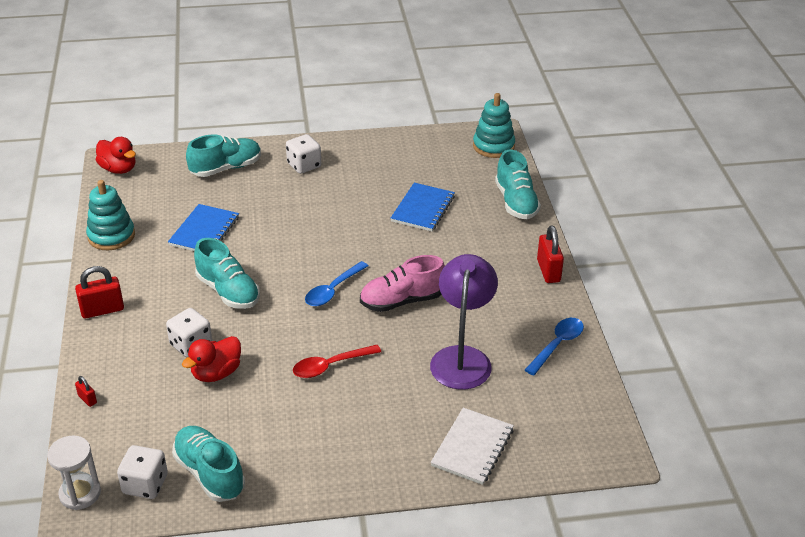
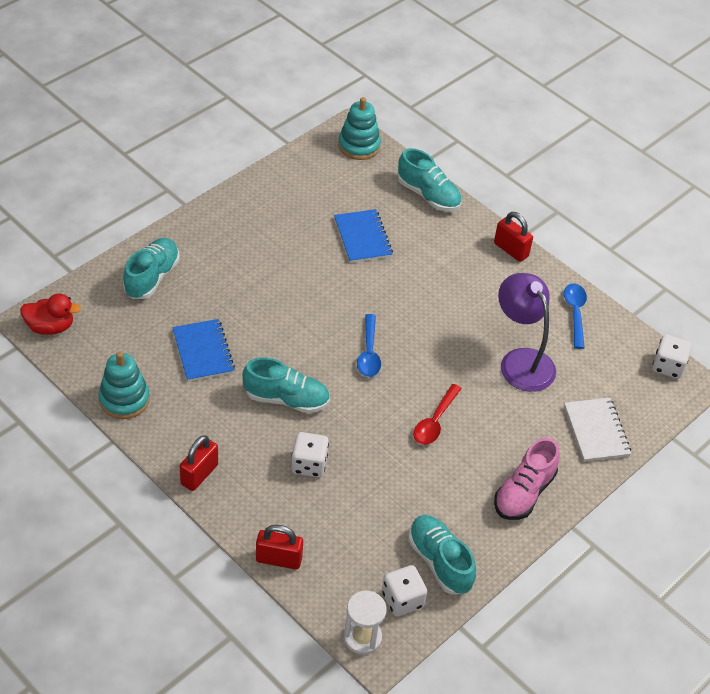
camera: 40 degrees left, 10 degrees up
(87, 399) = (279, 559): red padlock -> red padlock, size x1.97
(209, 473) = (439, 562): turquoise shoe -> turquoise shoe turned 45 degrees clockwise
(216, 373) = (356, 477): red duck -> none
(304, 165) = (219, 241): white dice -> white dice (668, 366)
(402, 301) = (431, 334): pink shoe -> pink shoe (524, 493)

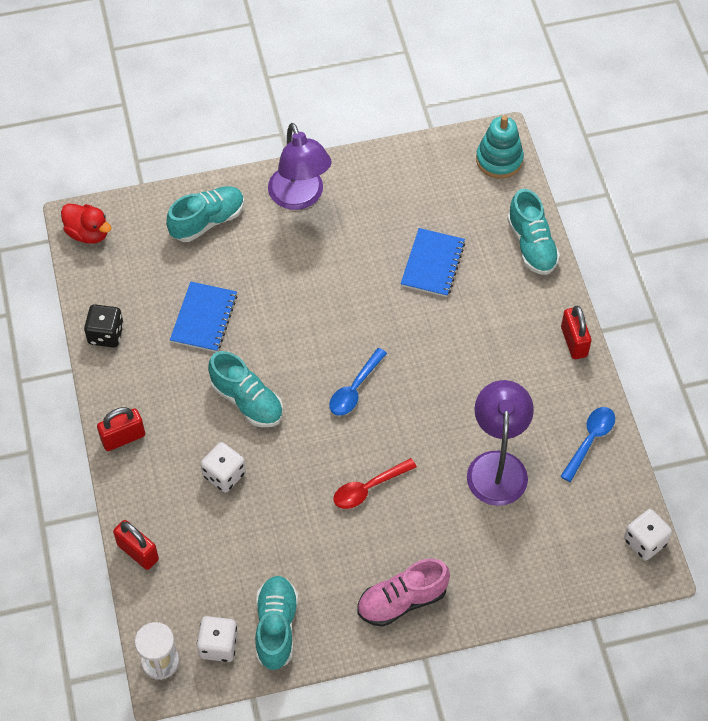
camera: 35 degrees right, 10 degrees up
(124, 399) = (106, 334): turquoise stacking toy -> black dice
(218, 230) = (300, 197): none -> purple lamp
(596, 431) = (519, 574): white notebook -> none

